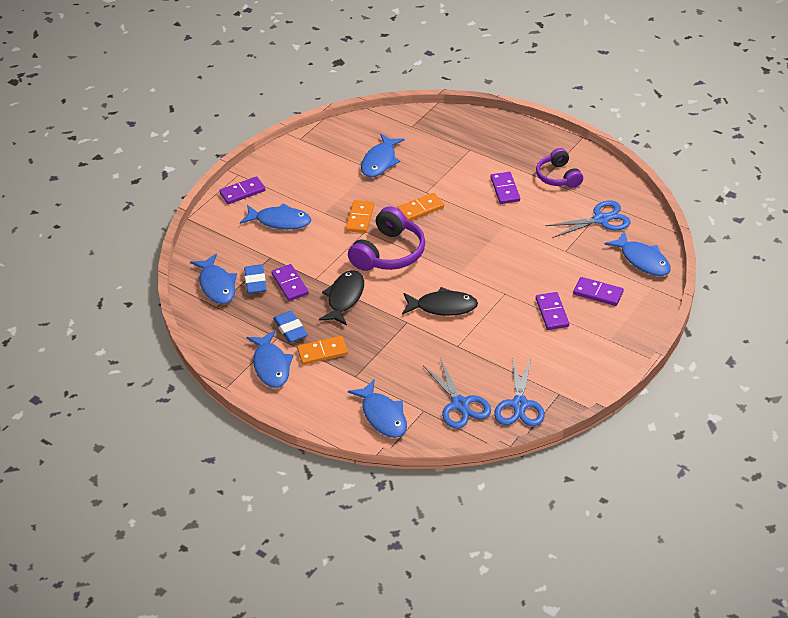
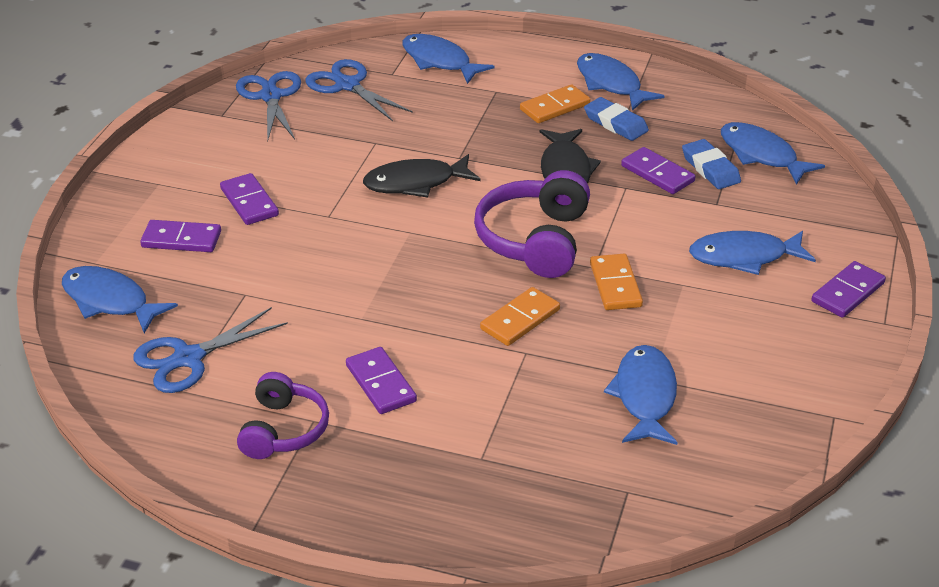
camera: 160 degrees right, 5 degrees down
(558, 176) = (283, 430): purple headphones -> purple headphones turned 45 degrees clockwise

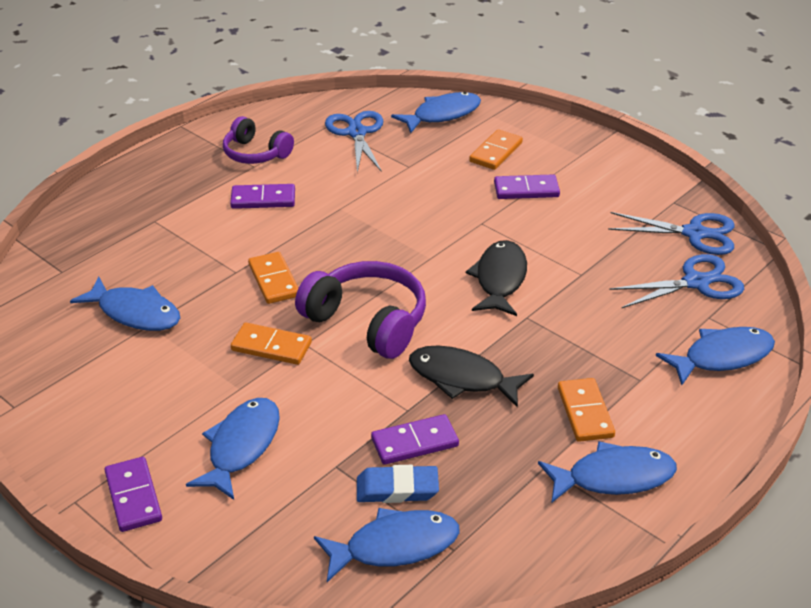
camera: 115 degrees right, 0 degrees up
(181, 239) = (496, 152): purple domino -> orange domino
(615, 123) = (527, 448): blue eraser -> none

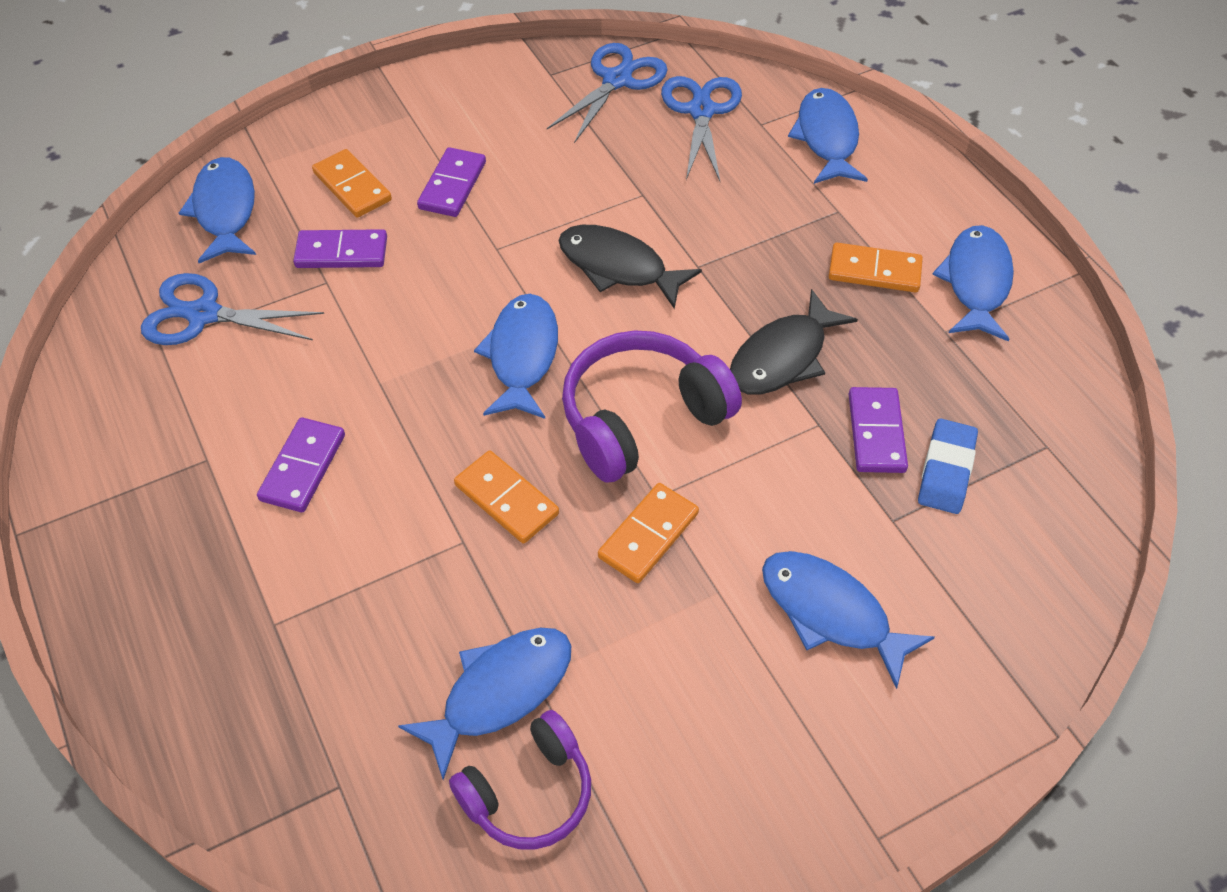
camera: 70 degrees left, 15 degrees up
(133, 496) = (888, 759): purple domino -> purple domino (341, 252)
(255, 153) = (173, 449): purple headphones -> purple headphones (528, 792)
(274, 280) = (506, 499): orange domino -> orange domino turned 45 degrees clockwise
(395, 546) = (1032, 497): blue fish -> blue fish (522, 356)

